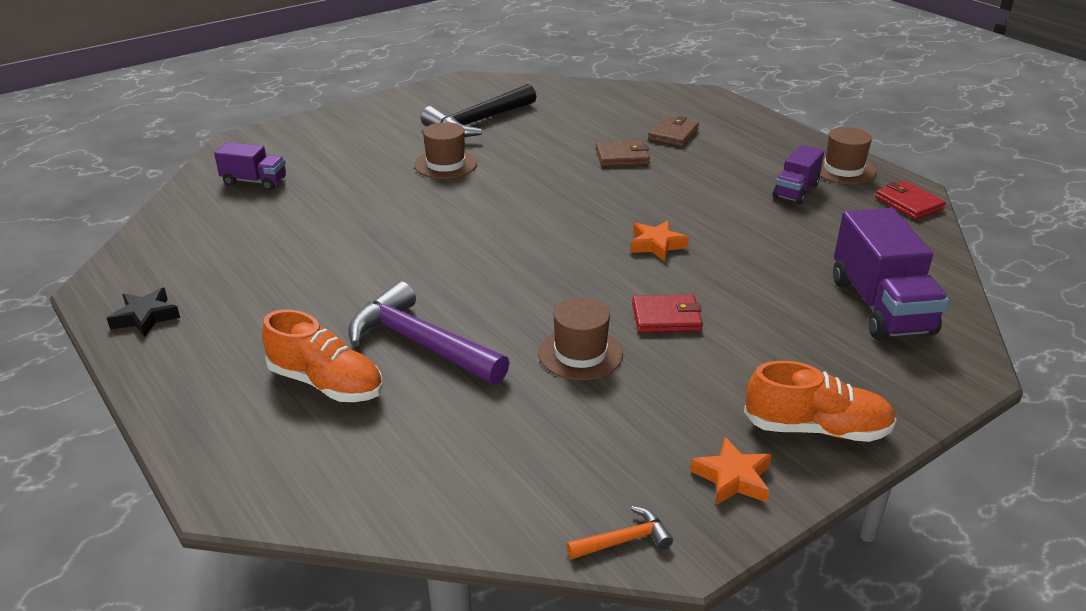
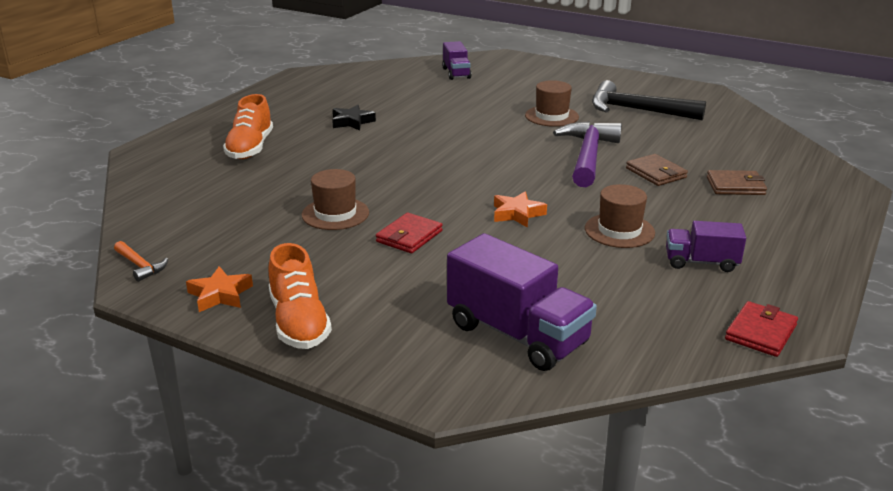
camera: 65 degrees right, 5 degrees down
(145, 317) = (283, 91): black star -> black star (352, 122)
(420, 343) = (310, 162): purple hammer -> purple hammer (588, 156)
(666, 317) = (409, 236): red wallet -> red wallet turned 60 degrees clockwise
(843, 169) = (789, 283): brown hat -> brown hat (619, 230)
(880, 306) = (517, 334): purple truck -> purple truck turned 105 degrees counterclockwise

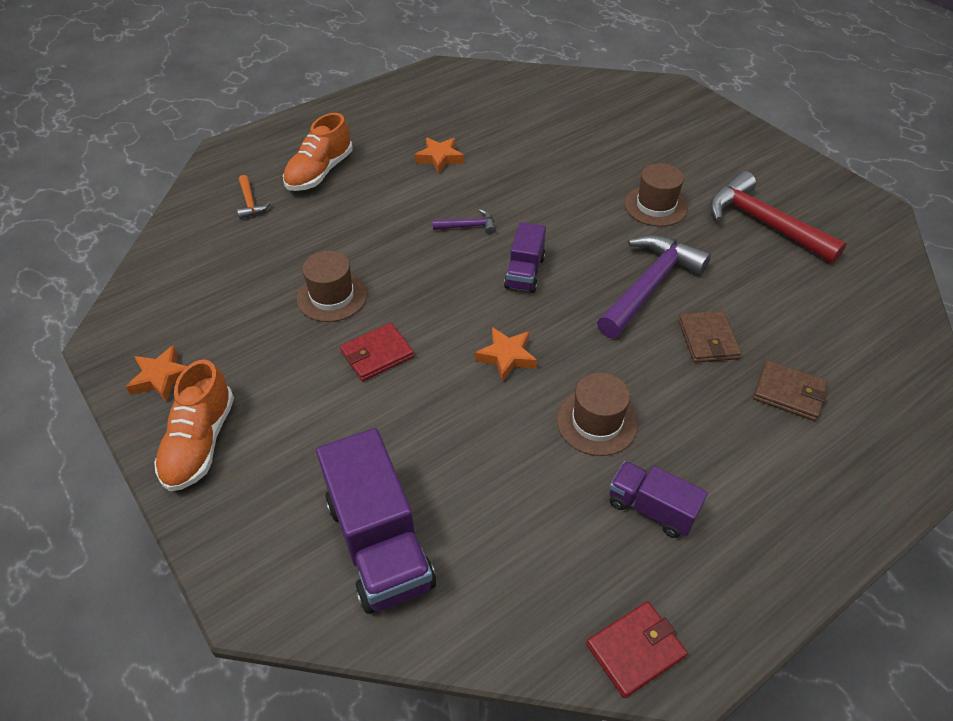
camera: 25 degrees right, 20 degrees up
(140, 266) = (125, 313): orange hammer -> orange hammer (250, 203)
(352, 122) = (439, 158): black star -> orange star
(415, 153) = (468, 226): none -> purple hammer
(456, 73) = (599, 105): purple truck -> purple truck (524, 272)
(636, 110) = (763, 223): black hammer -> red hammer

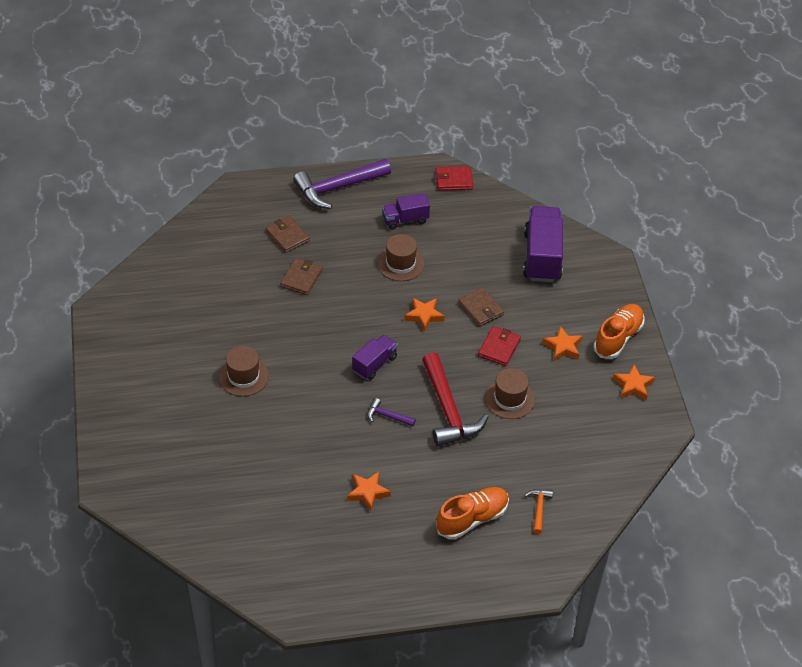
camera: 155 degrees left, 0 degrees up
(284, 393) = (563, 347): none -> orange star
(377, 354) = (499, 348): red wallet -> red wallet turned 60 degrees counterclockwise
(433, 401) = (481, 309): none -> brown wallet
(649, 285) = (303, 322): purple hammer -> purple hammer (337, 188)
(651, 508) = (405, 220): purple truck -> purple truck turned 105 degrees clockwise
(763, 223) = (186, 333): red hammer -> red hammer (448, 410)

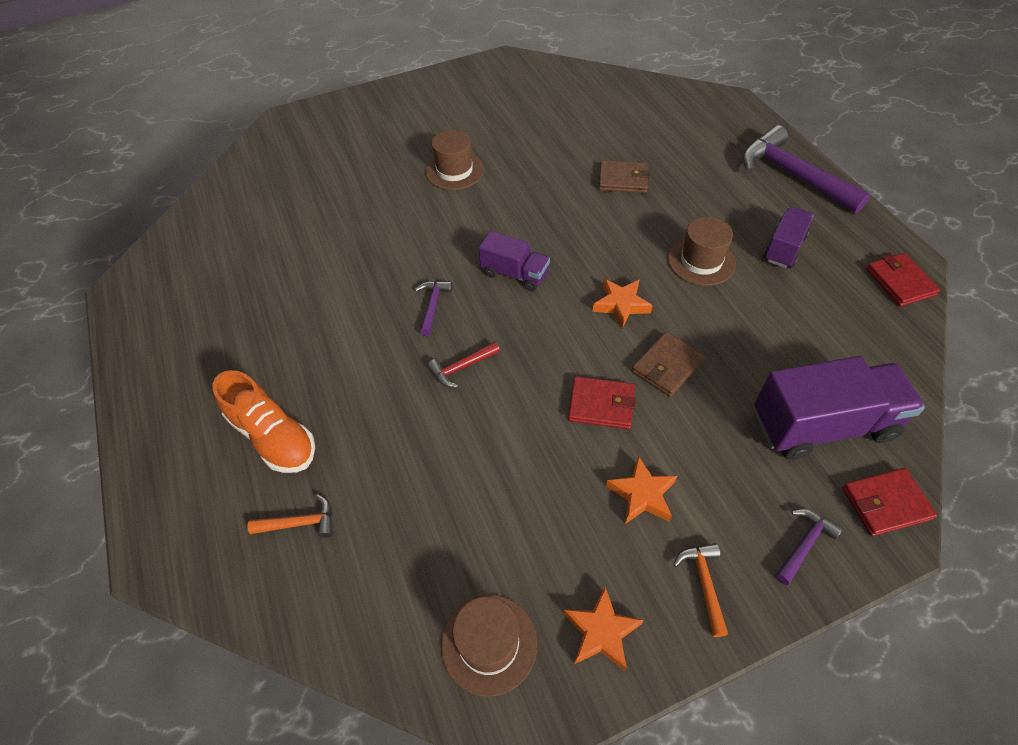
camera: 80 degrees right, 5 degrees up
(287, 236) = (682, 154): brown wallet -> none
(368, 492) = (305, 314): orange star -> none
(405, 220) = (784, 248): purple truck -> purple truck turned 60 degrees clockwise
(448, 410) = (461, 368): red hammer -> red hammer, size x0.46
(509, 399) = (506, 439): brown hat -> brown hat (489, 644)
(594, 252) = (885, 503): none -> red wallet
(607, 292) = (804, 544): none -> purple hammer
(618, 338) = (704, 583): orange shoe -> orange hammer

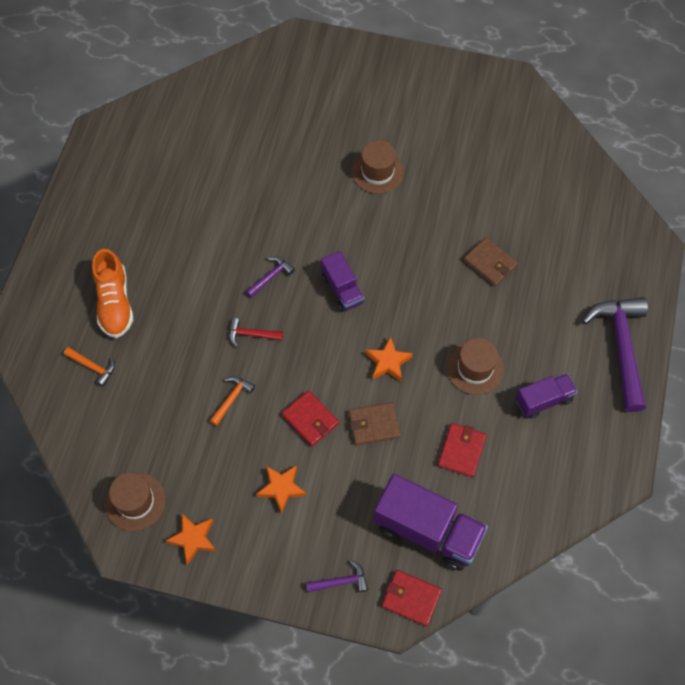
camera: 35 degrees right, 10 degrees up
(704, 583) = (267, 557): orange hammer -> orange hammer (232, 398)
(900, 282) = (594, 483): red wallet -> red wallet (461, 451)

